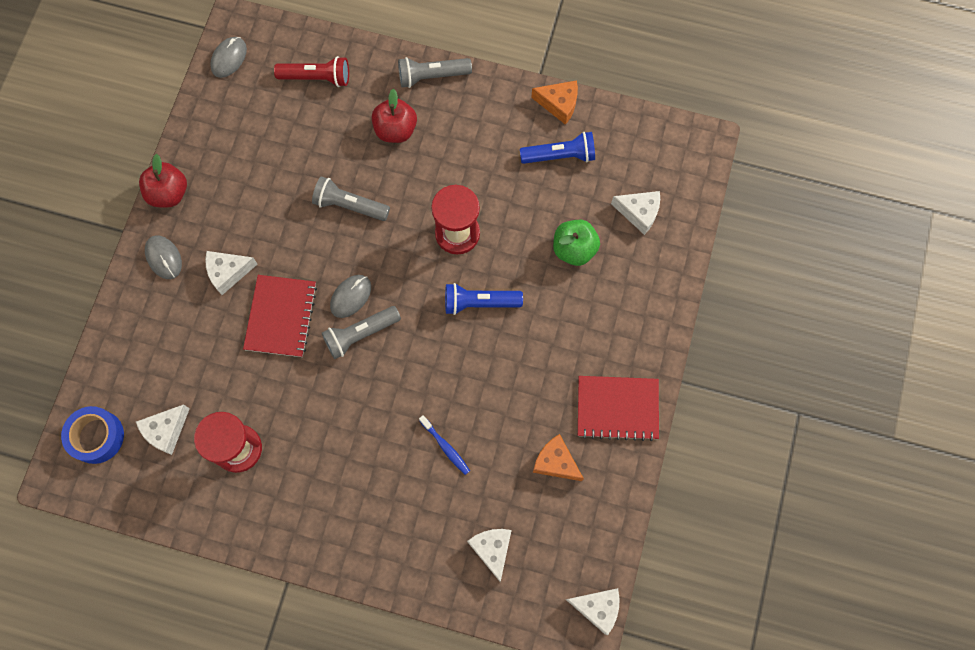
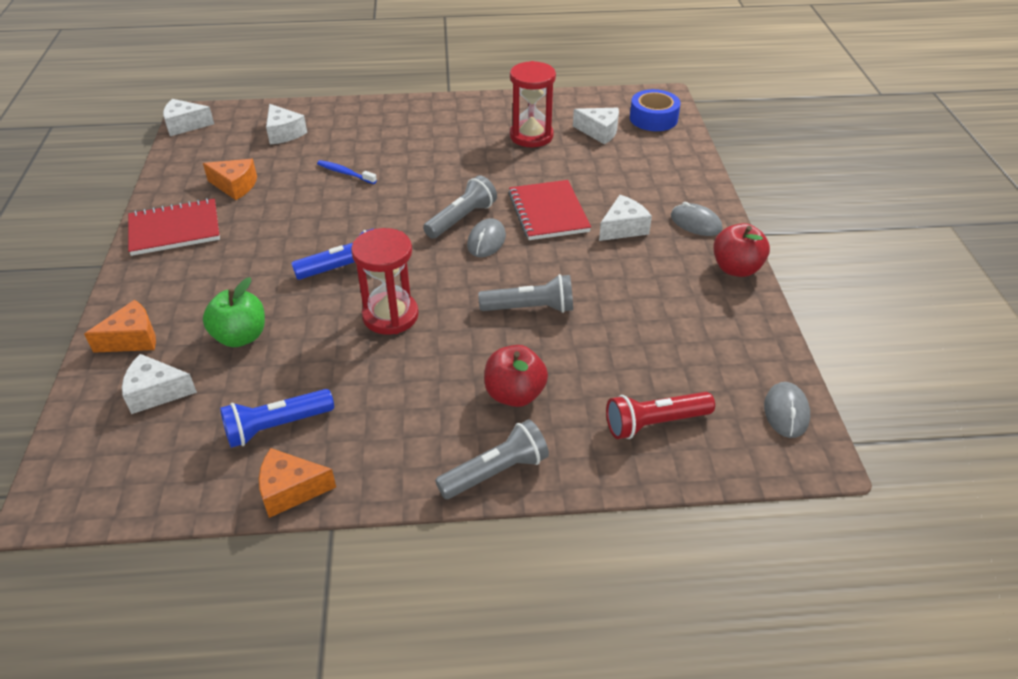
camera: 160 degrees right, 30 degrees down
(166, 431) = (599, 132): white cheese -> white cheese turned 90 degrees clockwise
(655, 274) = (133, 339): none -> orange cheese

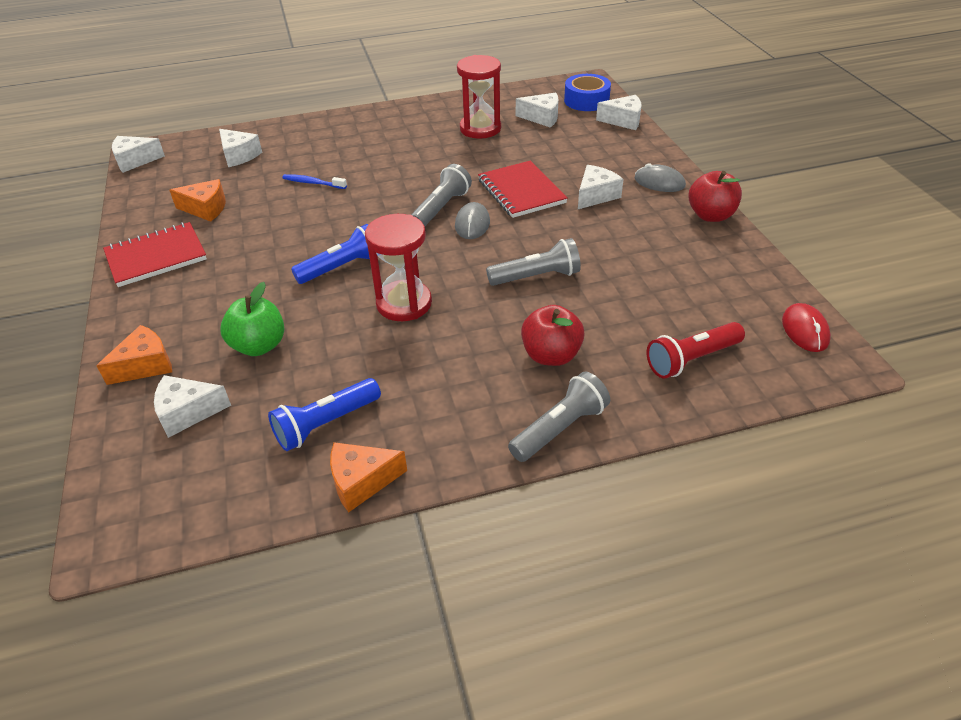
camera: 10 degrees left, 0 degrees up
(684, 147) = (623, 121): none -> white cheese
(786, 412) = (805, 330): grey mouse -> red mouse

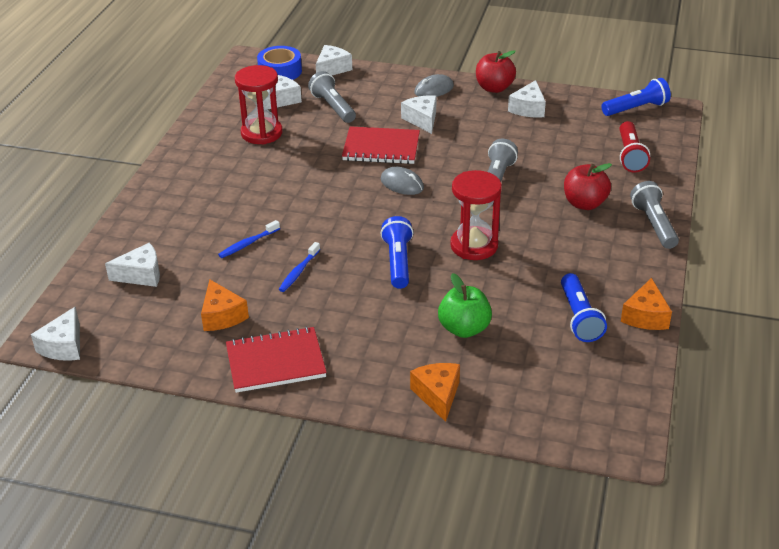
camera: 60 degrees left, 5 degrees down
(156, 257) = (275, 362): red notebook -> red notebook turned 75 degrees clockwise
(187, 412) = (516, 382): white cheese -> white cheese (528, 109)
(206, 209) = (222, 316): orange cheese -> orange cheese turned 120 degrees clockwise
(290, 221) = (298, 272): none -> blue toothbrush
(441, 208) = (364, 191): grey flashlight -> grey flashlight (333, 107)
(805, 330) = (636, 108): red mouse -> blue flashlight

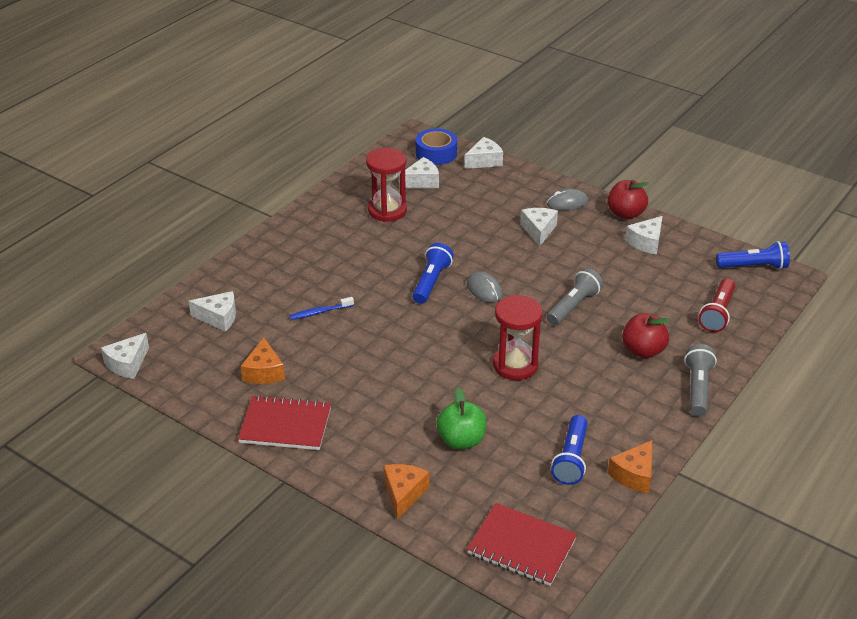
camera: 20 degrees right, 0 degrees up
(298, 272) = (348, 349): blue toothbrush -> none
(333, 107) = (464, 199): grey flashlight -> none
(381, 148) = (485, 249): red notebook -> red notebook (522, 546)
(398, 262) = (438, 363): blue flashlight -> blue flashlight (431, 282)

